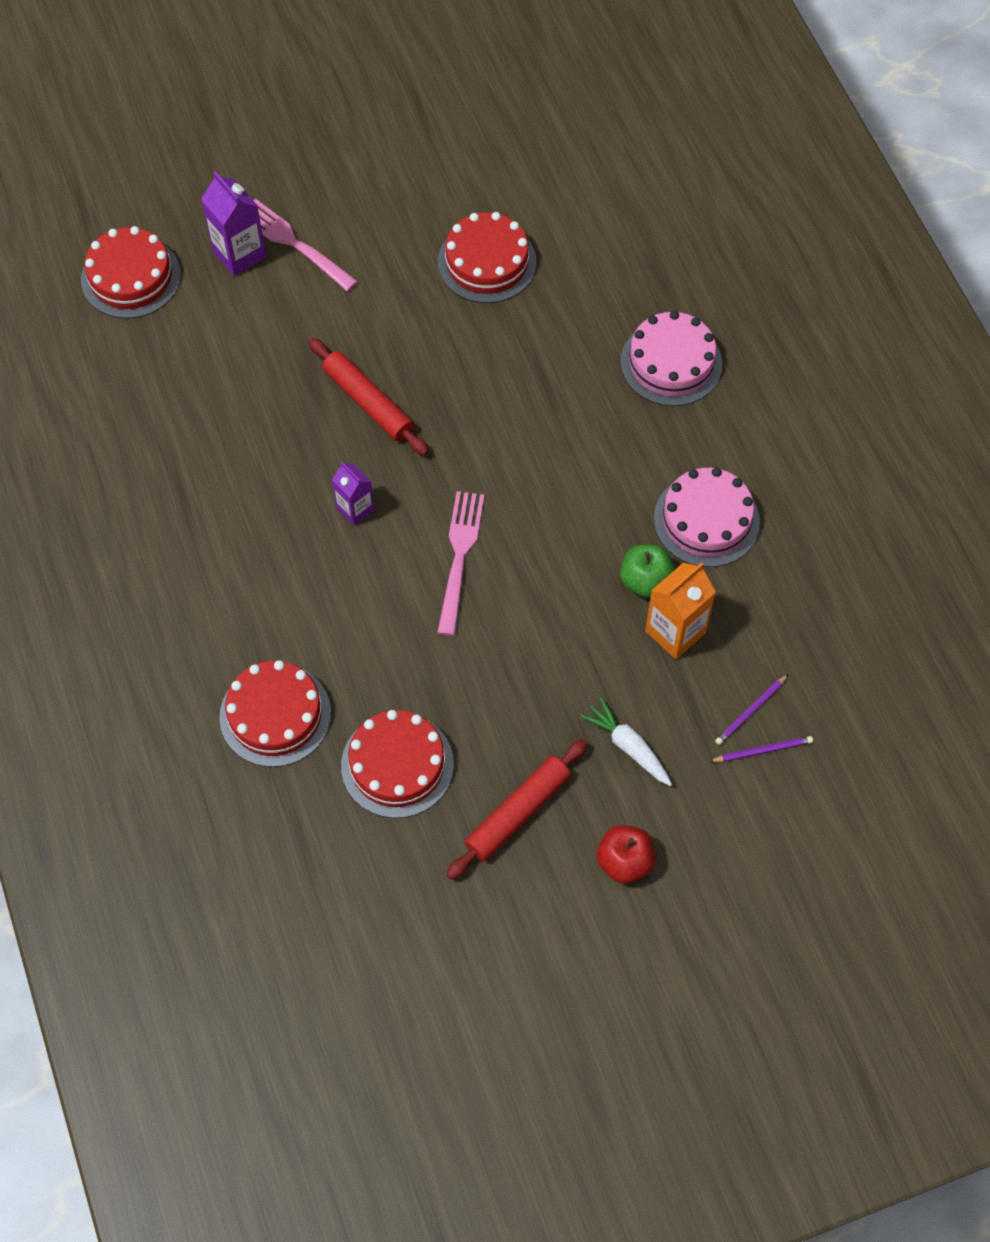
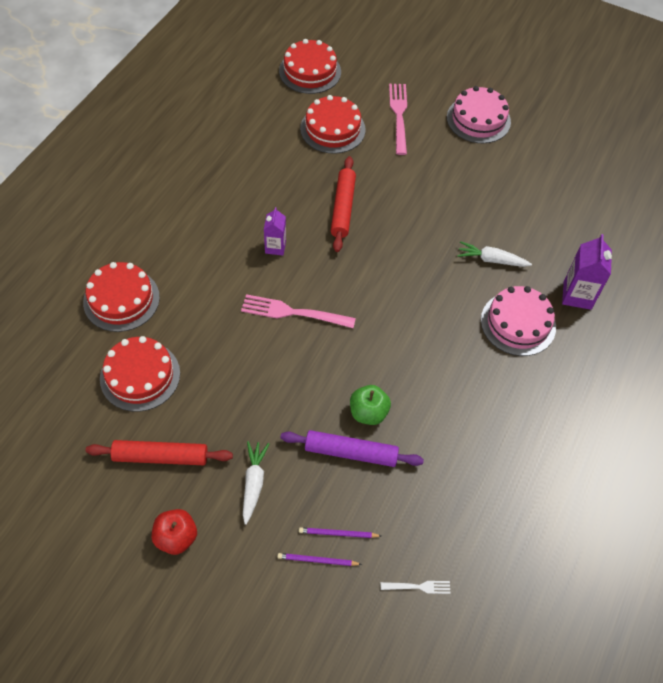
camera: 45 degrees right, 5 degrees down
(239, 254) = (368, 100): purple carton -> purple carton (577, 295)
(459, 557) = (293, 312): pink fork -> pink fork turned 135 degrees counterclockwise
(487, 262) = (480, 197): red cake -> red cake (332, 129)
(574, 320) = (491, 260): none -> white carrot
(675, 632) = (351, 452): orange carton -> purple rolling pin
(706, 520) = (439, 415): pink cake -> pink cake (478, 119)
(762, 750) = (318, 560): purple pencil -> purple pencil turned 150 degrees clockwise
(864, 684) = (418, 587): none -> white fork

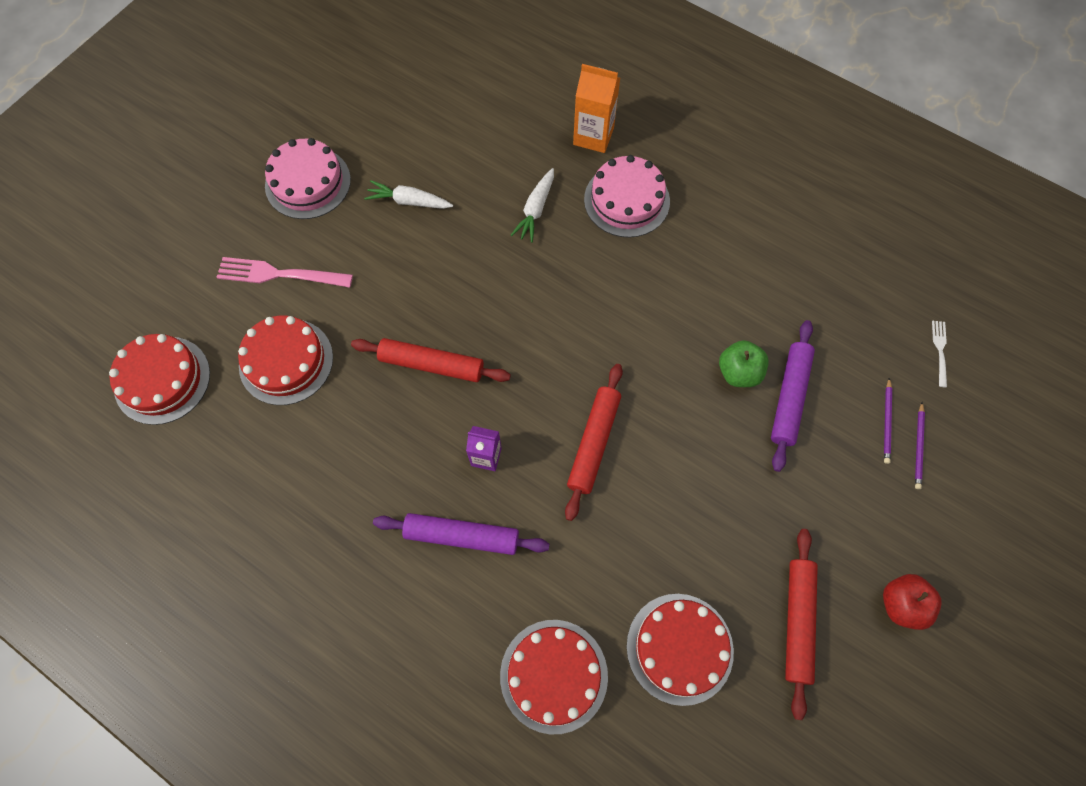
camera: 80 degrees left, 10 degrees up
(216, 239) = (461, 536): none -> purple rolling pin
(253, 483) = (830, 509): white carrot -> white carrot (409, 201)
(293, 312) = (594, 443): pink fork -> red rolling pin
(577, 295) = (593, 136): purple carton -> orange carton

